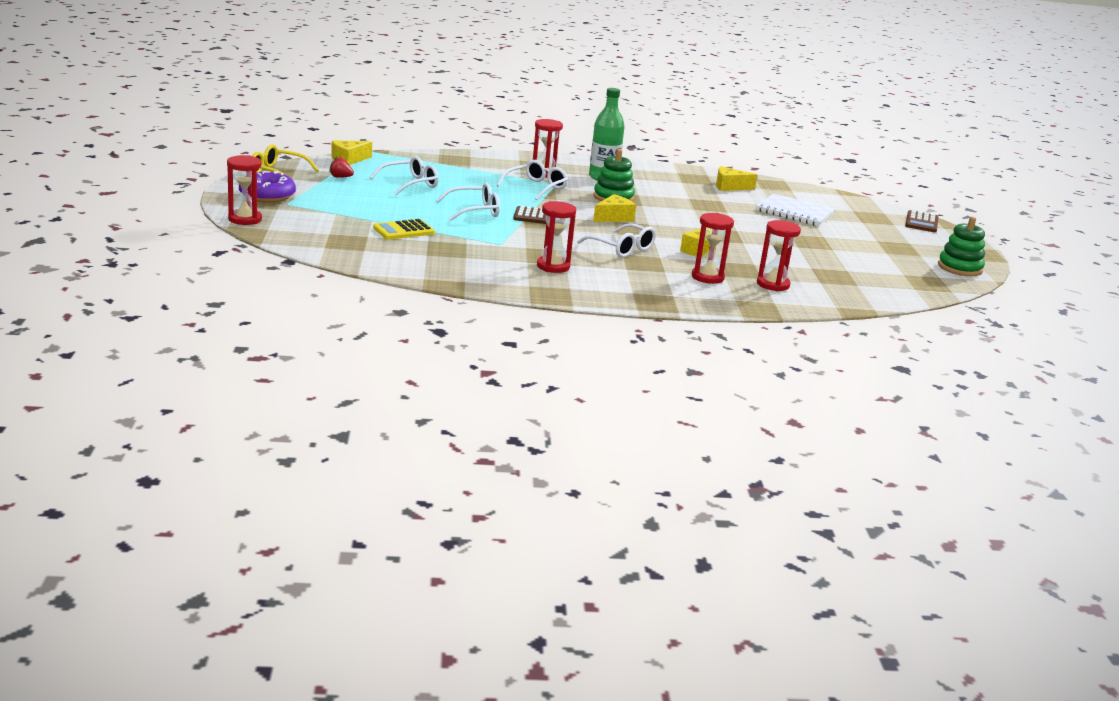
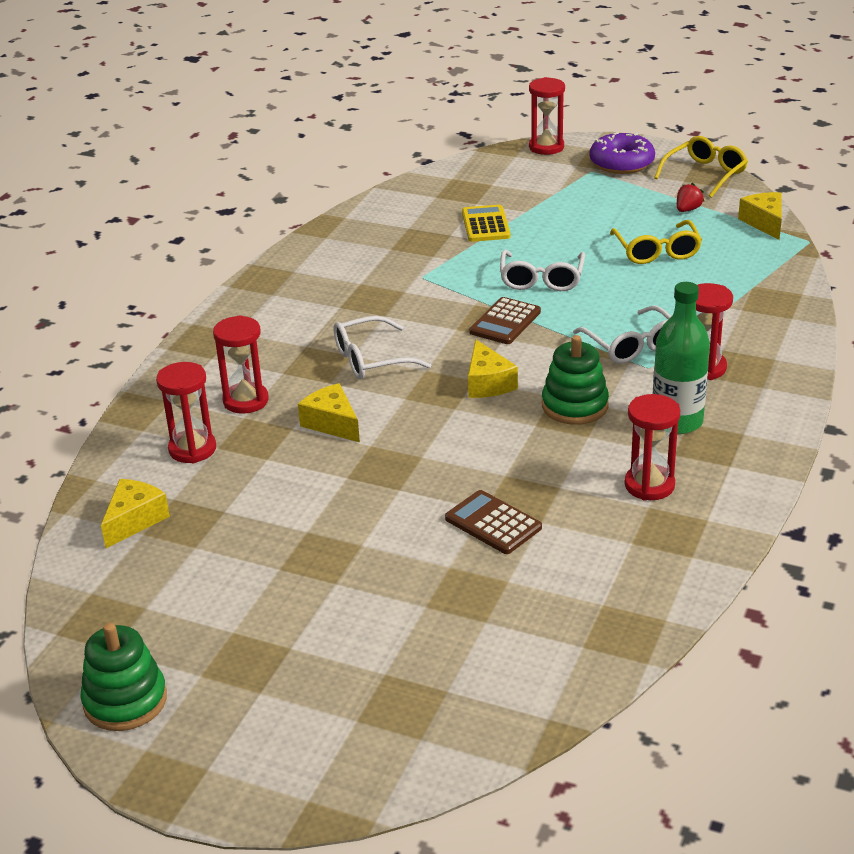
camera: 120 degrees right, 10 degrees up
(410, 184) = (657, 251): white glasses -> yellow glasses
(553, 266) = (337, 296): red hourglass -> red hourglass (649, 485)
(729, 187) = (614, 560): yellow cheese -> yellow cheese (134, 520)
(794, 212) = (460, 595): white notebook -> none
(921, 222) = (349, 775): brown calculator -> brown calculator (493, 523)

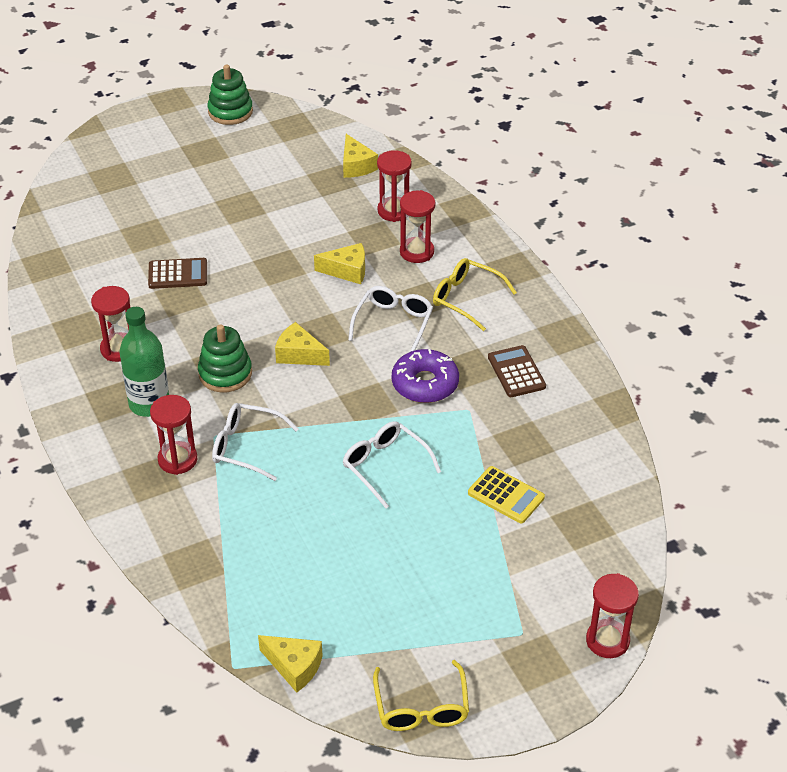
camera: 130 degrees right, 10 degrees up
(505, 322) = (355, 409): brown calculator -> brown calculator (516, 372)
(621, 163) = (513, 667): purple donut -> purple donut (425, 384)
(657, 251) = (340, 560): yellow glasses -> yellow glasses (466, 298)
(687, 210) = (377, 637): red strawberry -> none

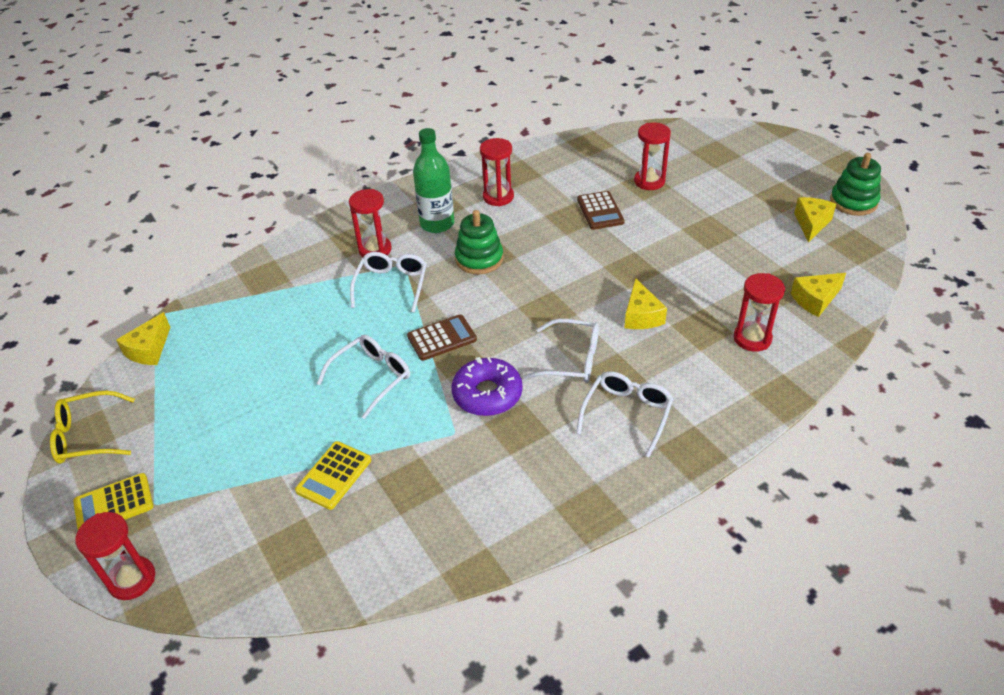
camera: 85 degrees right, 0 degrees up
(299, 354) = (512, 300): yellow cheese -> yellow cheese (811, 224)
(417, 252) = (690, 364): red hourglass -> red hourglass (649, 181)
(466, 298) = (627, 414): yellow glasses -> white glasses
(516, 372) = (517, 469): brown calculator -> brown calculator (442, 338)
(519, 668) = (114, 504): none -> yellow calculator

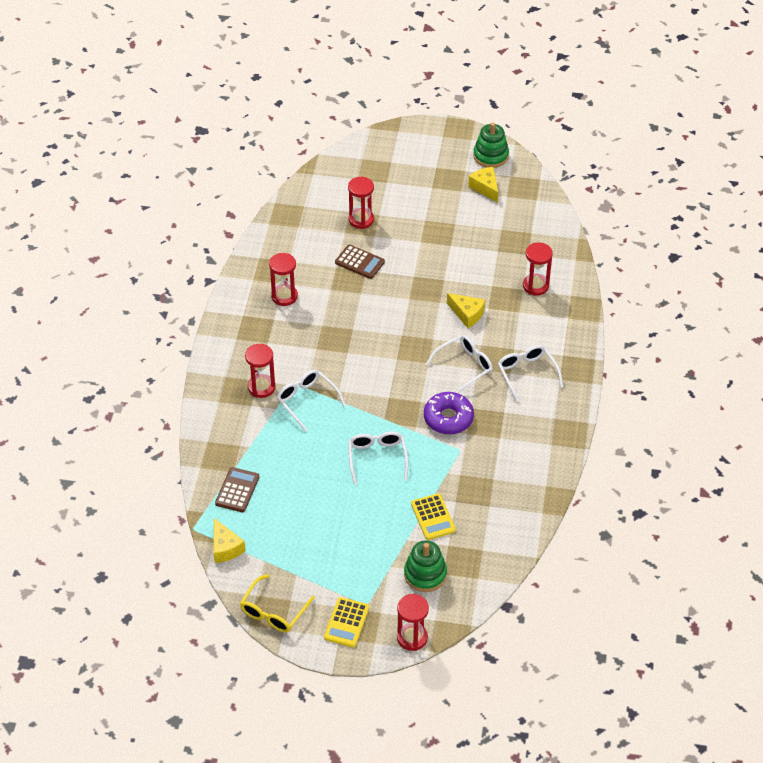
camera: 50 degrees left, 5 degrees up
(437, 224) = (274, 342): green bottle -> none
(442, 338) = (382, 408): brown calculator -> brown calculator (237, 490)
(479, 259) = (333, 346): green stacking toy -> green stacking toy (425, 574)
(815, 300) = (540, 239): yellow cheese -> none

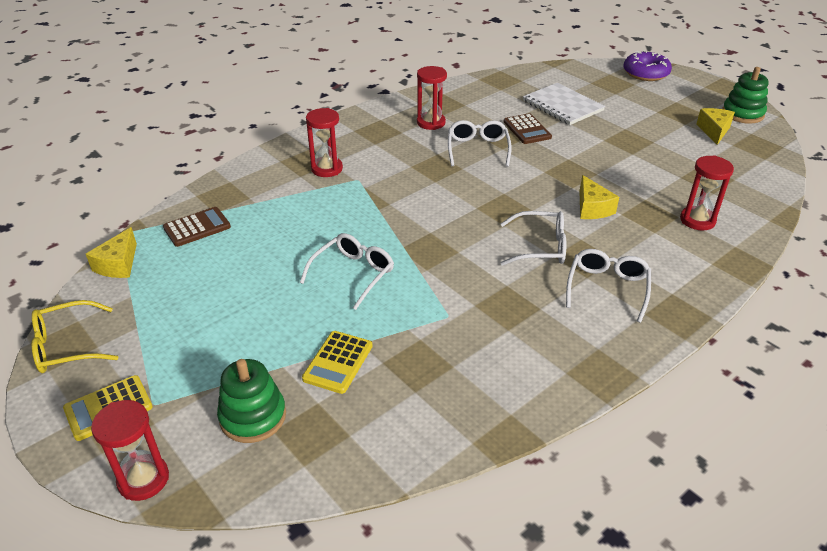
camera: 40 degrees right, 10 degrees down
(307, 401) = (351, 196): white glasses -> white glasses (478, 149)
(361, 220) = (562, 106): red hourglass -> white notebook
(448, 418) = (470, 280): purple donut -> purple donut (645, 73)

